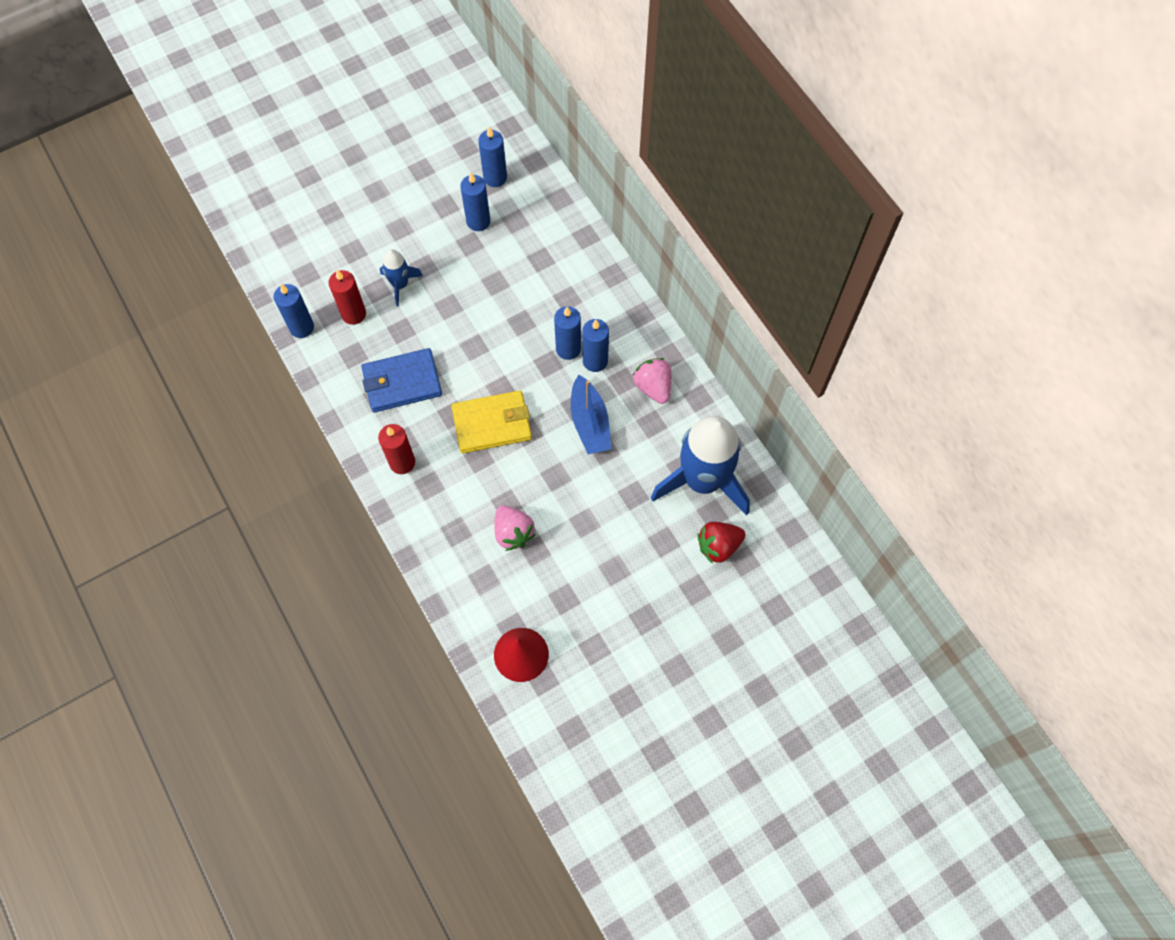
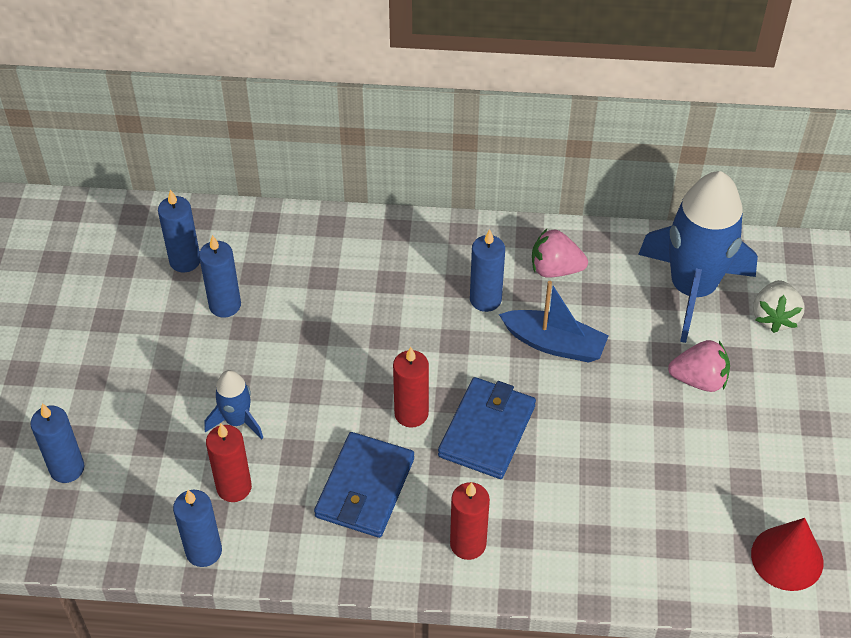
camera: 55 degrees left, 15 degrees down
(473, 374) = (411, 414): none -> red candle
(492, 424) = (487, 431): yellow wallet -> blue wallet
(513, 533) = (635, 484): pink strawberry -> pink strawberry (699, 380)
(568, 349) = (452, 314): blue candle -> blue candle (67, 468)
(718, 546) = (774, 317): red strawberry -> white strawberry

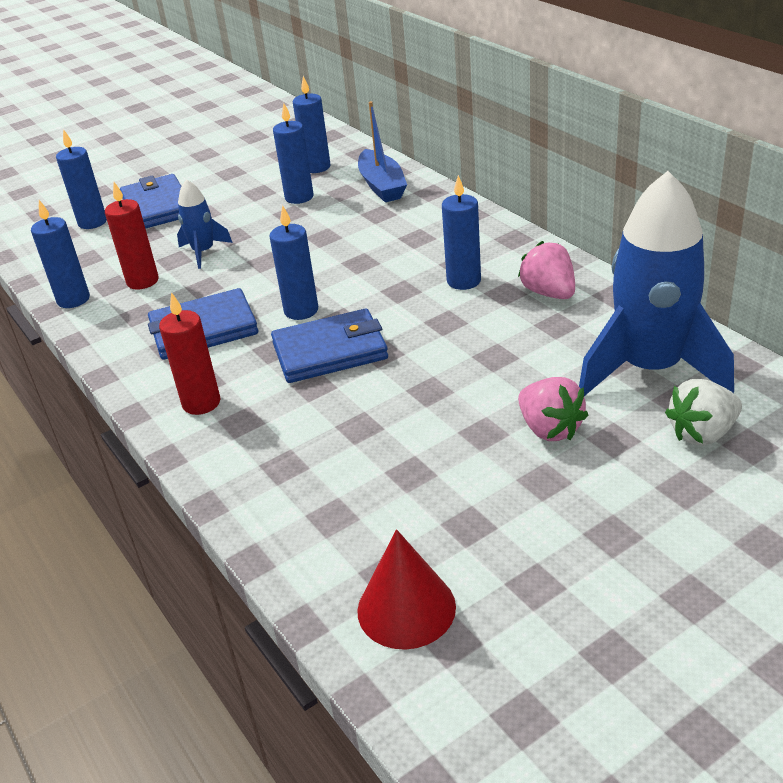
camera: 55 degrees right, 15 degrees down
(103, 406) = (157, 206): none -> blue wallet
(411, 414) = (301, 310): red candle -> blue candle
(554, 344) = (468, 334): blue boat -> blue boat (382, 186)

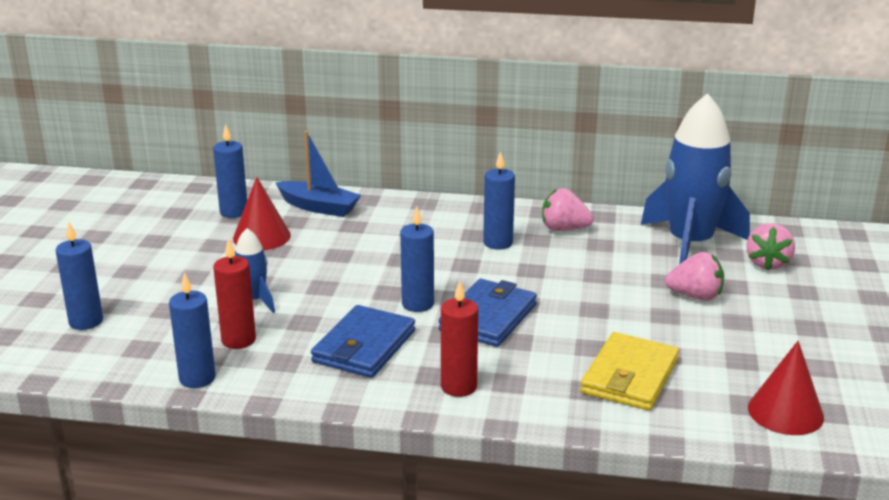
camera: 50 degrees left, 10 degrees down
(157, 206) = (133, 287): blue wallet -> none
(299, 197) = (261, 237): blue candle -> red cone
(338, 476) = (630, 376): none -> yellow wallet
(702, 433) = (767, 263): white strawberry -> pink strawberry

